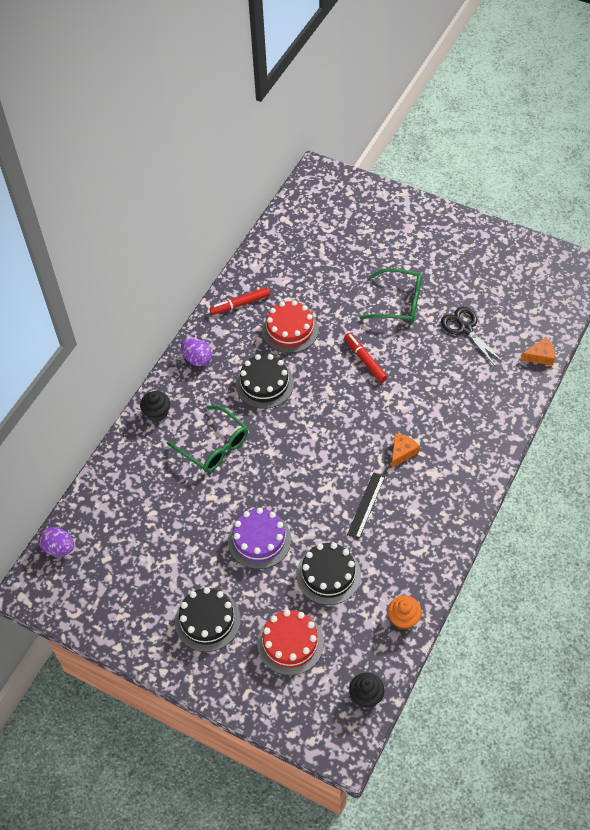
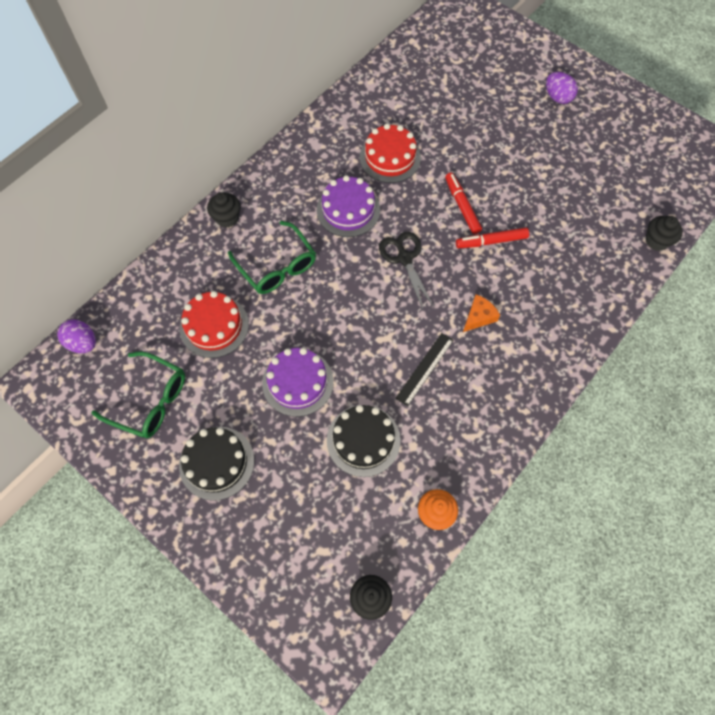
camera: 10 degrees right, 10 degrees up
(197, 359) = (285, 169): purple egg -> purple egg (557, 97)
(240, 304) = (344, 120): red marker -> red marker (491, 241)
(264, 384) = (348, 210): black cake -> purple cake
(290, 643) = (301, 511): red cake -> red cake (214, 326)
(399, 302) = (513, 151): green glasses -> green glasses (150, 400)
(465, 329) = (579, 194): black scissors -> black scissors (404, 258)
(540, 356) = (656, 241): orange cheese -> black cupcake

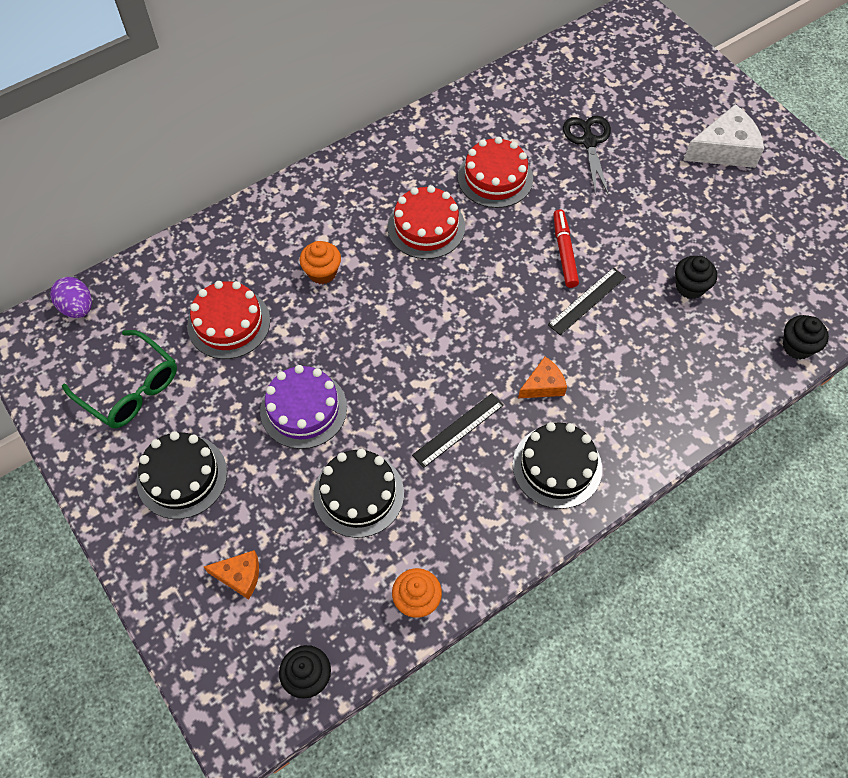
camera: 15 degrees right, 5 degrees down
(227, 218) = (283, 206): black cupcake -> black cupcake (690, 287)
(277, 266) = (322, 272): green glasses -> orange cupcake
(290, 532) = (240, 576): none -> orange cheese
(348, 210) = (426, 227): purple cake -> red cake
(404, 258) = (475, 297): black scissors -> black scissors (589, 142)
(491, 241) = (587, 301): red marker -> black ruler
(509, 379) = (557, 466): none -> black cake
(557, 97) = (724, 149): purple egg -> white cheese

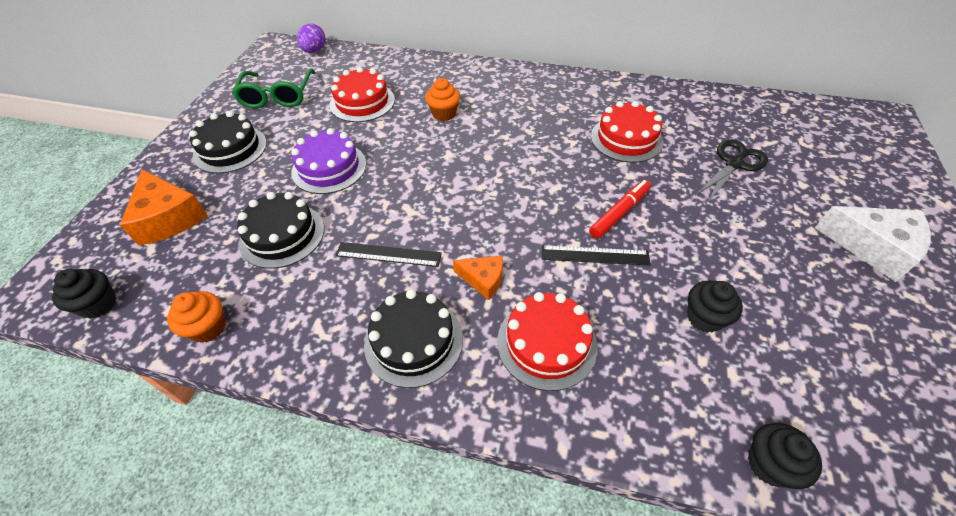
camera: 50 degrees right, 10 degrees down
(240, 576) = (169, 218): orange cheese -> orange cheese, size x1.75
(426, 227) = (539, 133): red cake -> red cake (546, 343)

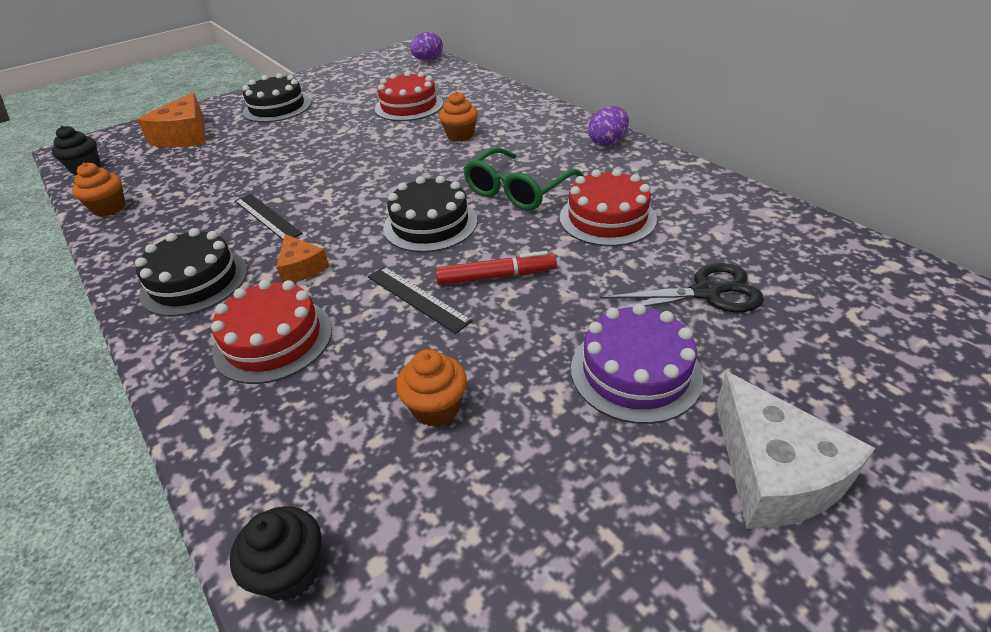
camera: 40 degrees right, 10 degrees down
(277, 96) = (356, 83): green glasses -> green glasses (517, 190)
(282, 235) = (226, 173): black cake -> black cake (430, 224)
(329, 168) = (318, 142): purple cake -> purple cake (635, 371)
(554, 80) = (607, 142): none -> purple egg
(704, 317) = (436, 408): black cupcake -> orange cupcake

